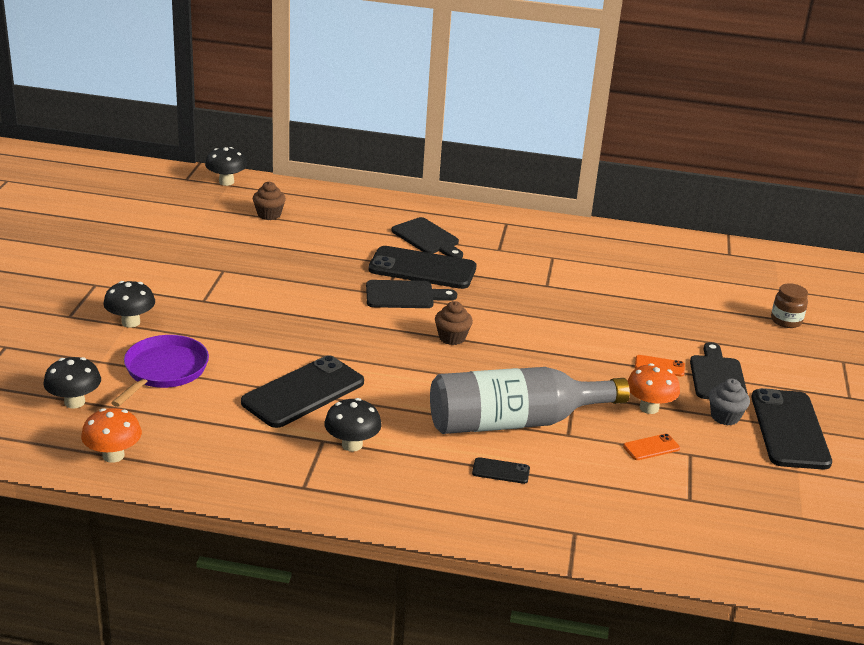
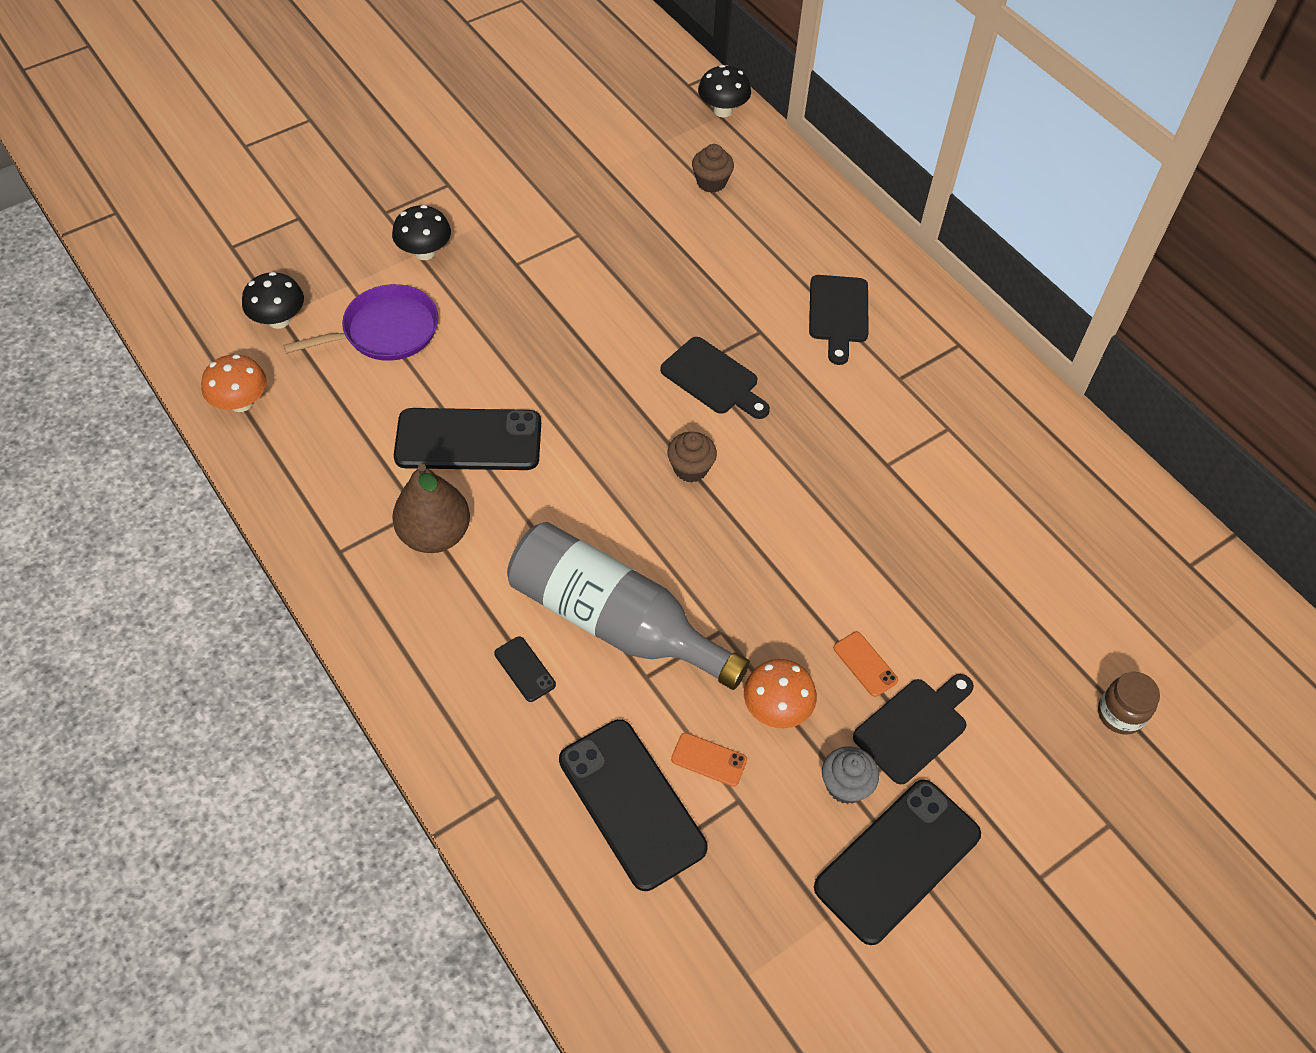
camera: 45 degrees right, 25 degrees up
(352, 445) = (435, 534): black mushroom -> brown pear
(422, 268) = (778, 354): black phone -> black phone (632, 803)

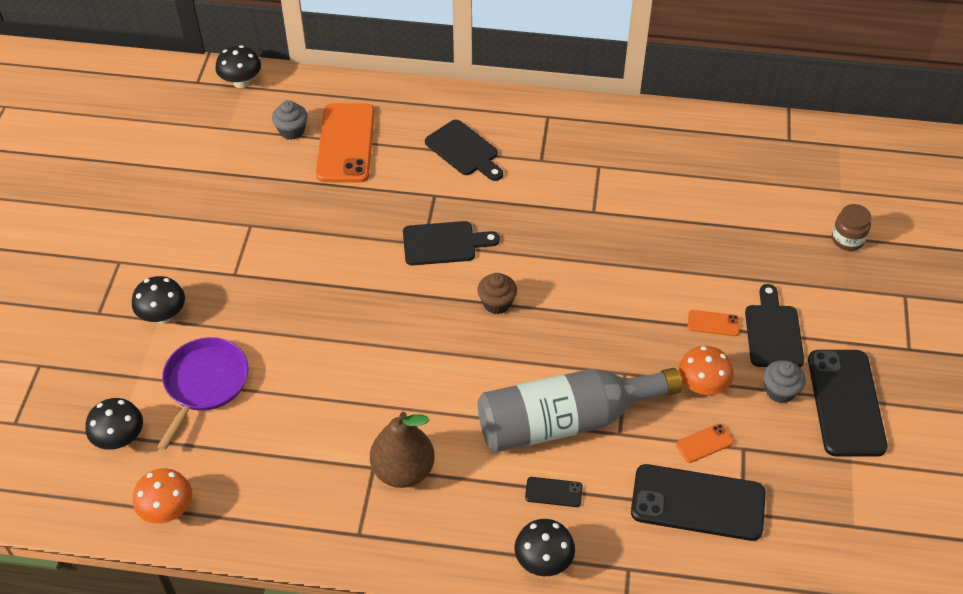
camera: 45 degrees left, 5 degrees down
(441, 716) = (543, 561): none -> black mushroom
(468, 440) = (349, 401): black phone -> none
(711, 182) = (292, 131): brown cupcake -> grey cupcake
(742, 227) = (346, 143): none -> orange phone

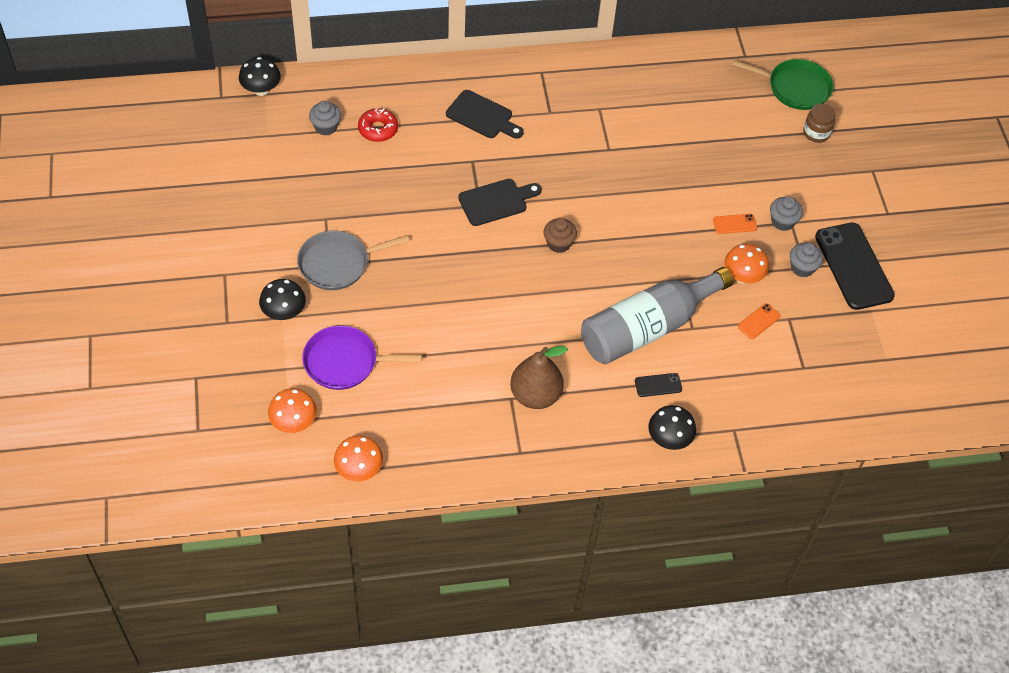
camera: 20 degrees left, 5 degrees up
(120, 439) = (294, 422): black mushroom -> orange mushroom
(205, 384) = (345, 362): purple pan -> purple pan turned 90 degrees counterclockwise
(243, 275) = (338, 263): none -> grey pan
(346, 143) = (378, 129): orange phone -> red donut
(698, 503) = (768, 368): black phone -> none
(773, 332) = (782, 221): black cutting board -> grey cupcake
(838, 184) = (795, 88): none -> green pan

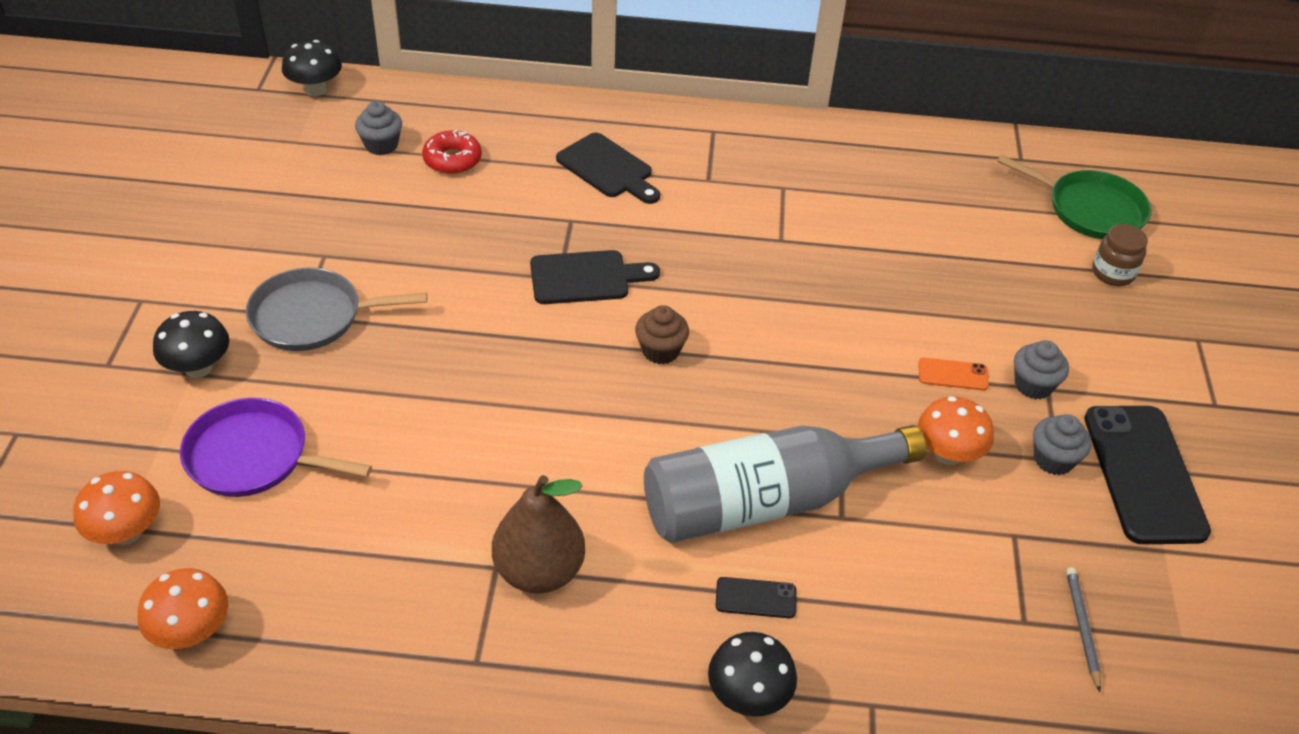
camera: 15 degrees right, 10 degrees down
(759, 321) = (960, 529): orange phone -> none
(834, 364) = (1082, 628): none -> grey pencil

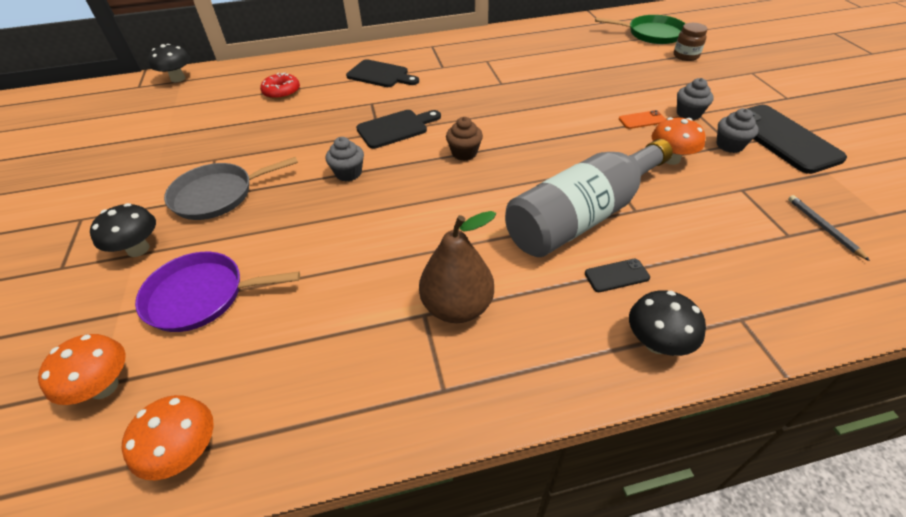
camera: 15 degrees left, 0 degrees up
(381, 145) = (232, 95): grey cupcake -> grey cupcake (348, 173)

